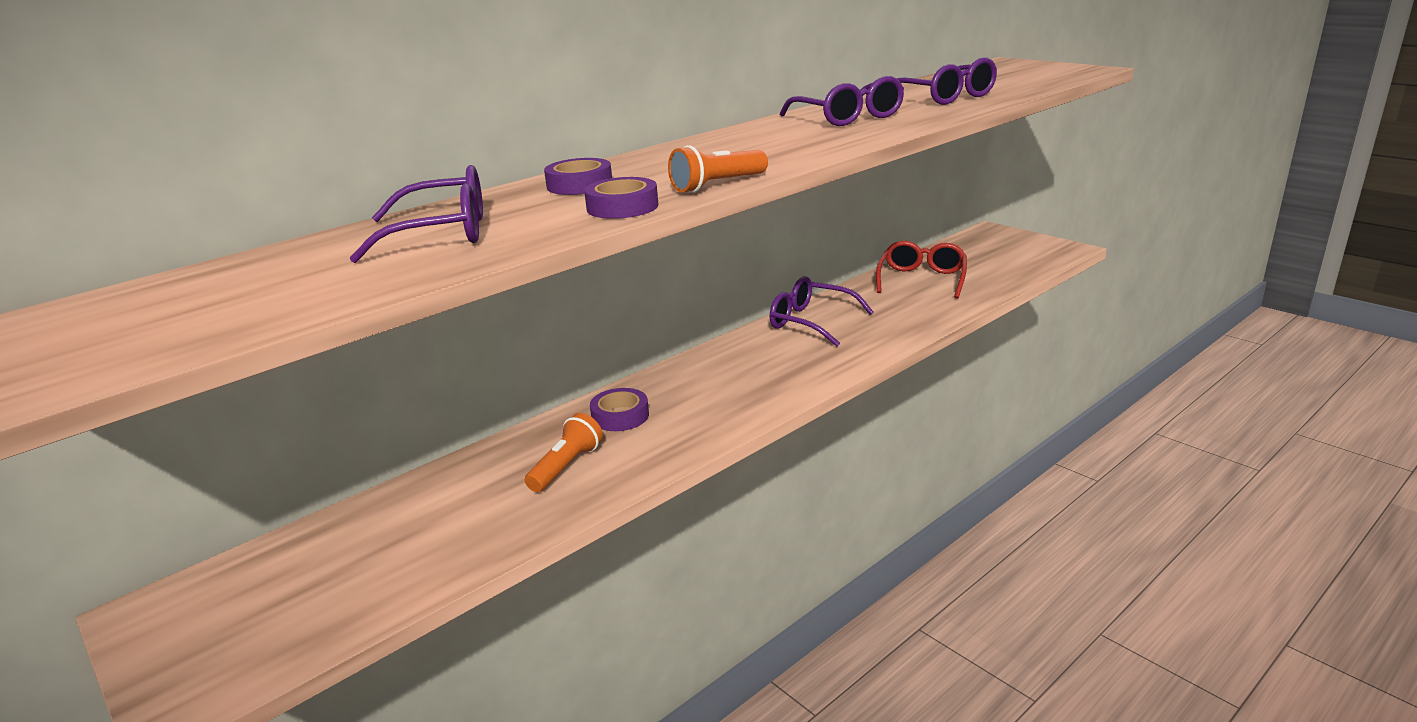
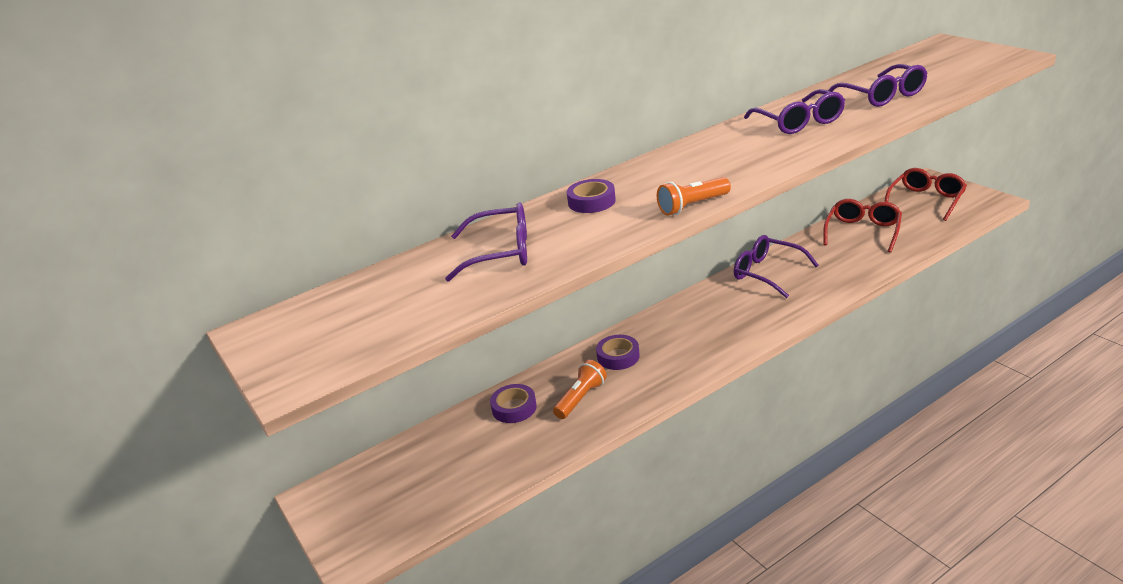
camera: 10 degrees right, 5 degrees up
(622, 207) = (624, 229): purple tape -> purple tape (514, 408)
(990, 249) = (926, 200): none -> red glasses

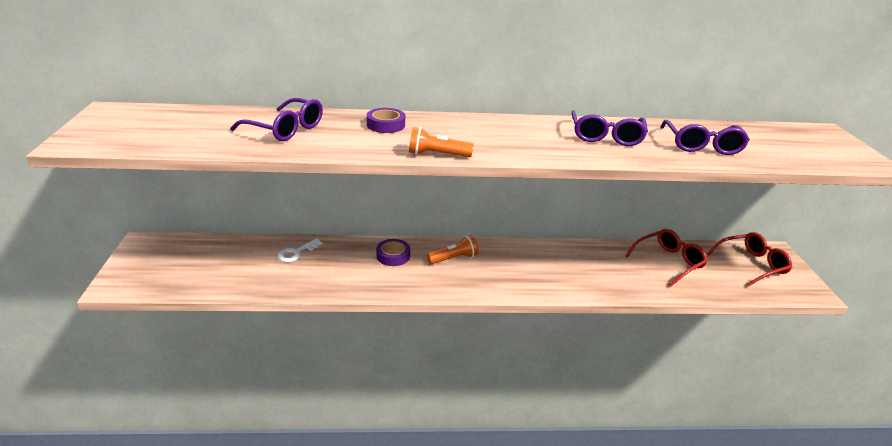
camera: 25 degrees right, 0 degrees up
(514, 408) = (296, 253): purple tape -> white key
(581, 398) = (338, 268): orange flashlight -> orange flashlight (454, 258)
(767, 273) = (559, 254): purple glasses -> none

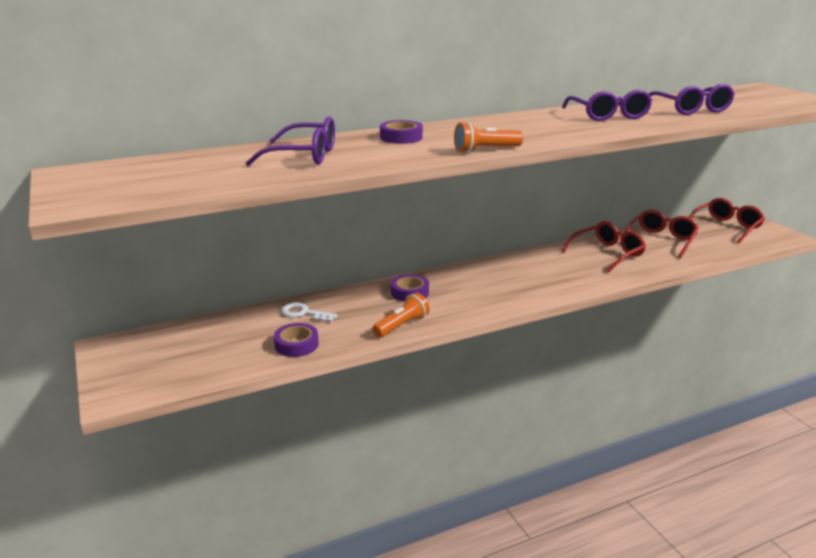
camera: 20 degrees left, 5 degrees down
(267, 280) = (296, 344): none -> purple tape
(296, 253) = (304, 313): white key -> white key turned 90 degrees clockwise
(454, 258) = (472, 281): orange flashlight -> orange flashlight (402, 325)
(602, 263) = (608, 253): none -> red glasses

